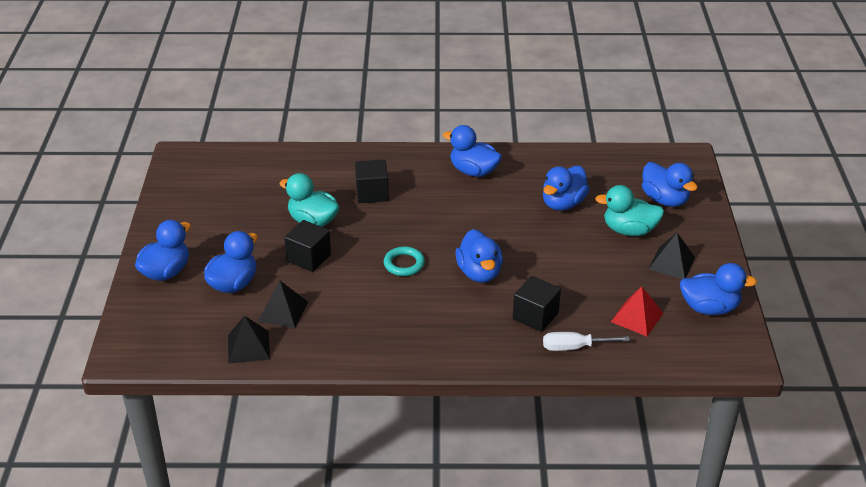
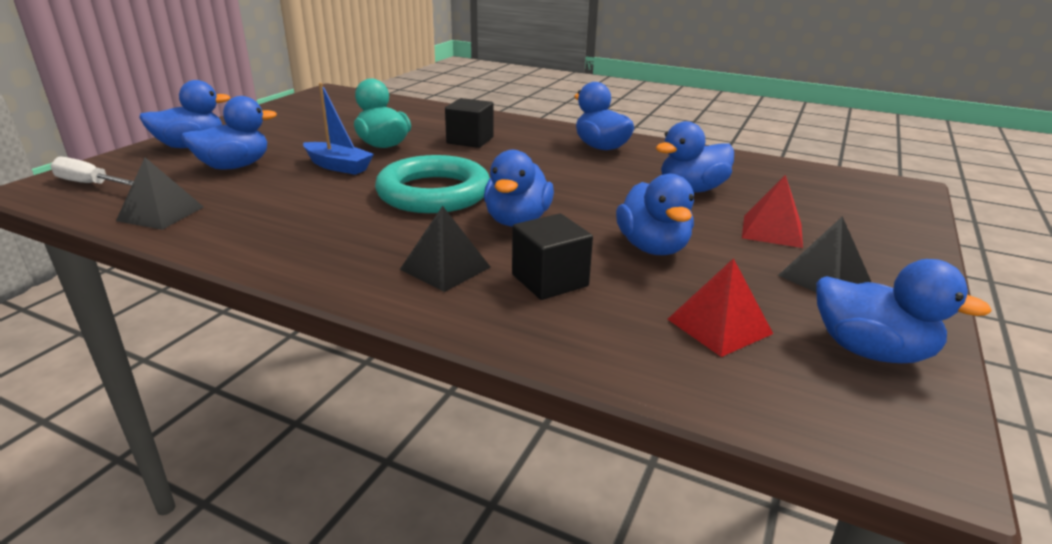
camera: 25 degrees right, 10 degrees down
(283, 311) = (246, 196): black pyramid -> black pyramid (445, 268)
(309, 258) = (338, 166): black cube -> blue boat
(404, 264) = (434, 193): turquoise ring -> turquoise ring, size x2.02
(574, 347) = (576, 334): white screwdriver -> white screwdriver (88, 184)
(629, 230) = (772, 231): turquoise duck -> red pyramid
(665, 200) = (848, 215): blue duck -> blue duck (652, 247)

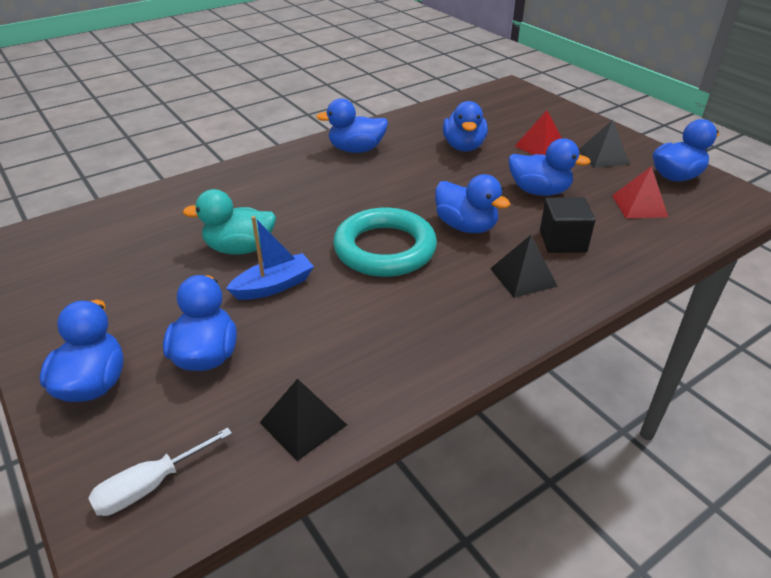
camera: 60 degrees left, 10 degrees up
(470, 140) = (278, 200): black cube -> none

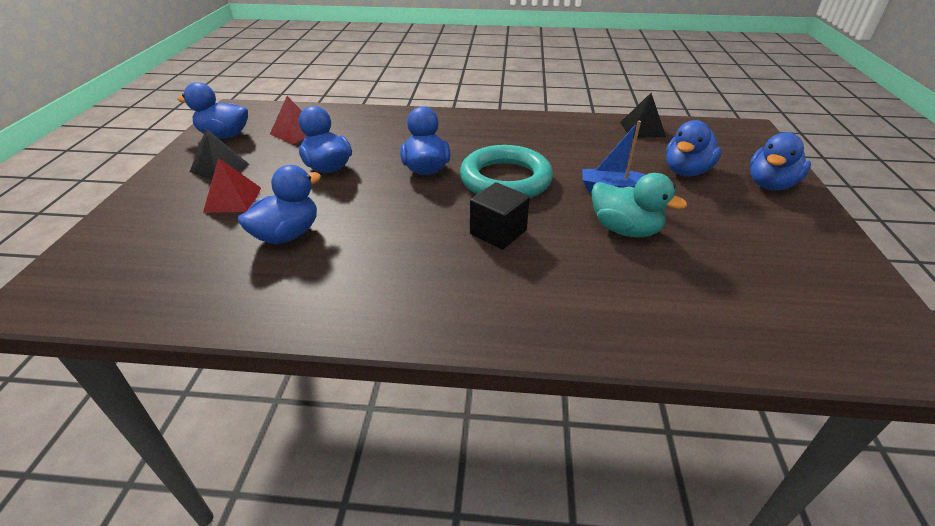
camera: 140 degrees left, 0 degrees up
(150, 486) = (733, 137): white screwdriver -> none
(356, 149) = (391, 292): blue duck -> none
(523, 277) = (445, 132): black pyramid -> none
(562, 241) = (385, 137): black cube -> black cube (498, 232)

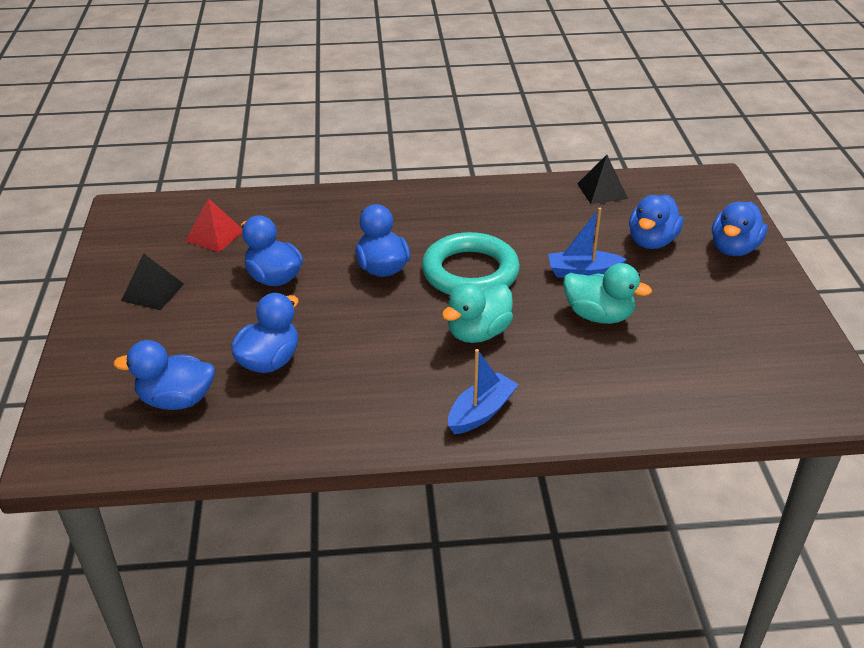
camera: 10 degrees left, 0 degrees up
(224, 135) = (132, 248): blue duck -> blue duck (176, 400)
(233, 199) = (190, 329): red pyramid -> none
(479, 311) = (481, 412): none -> blue boat
(498, 232) = (478, 333): black cube -> turquoise duck

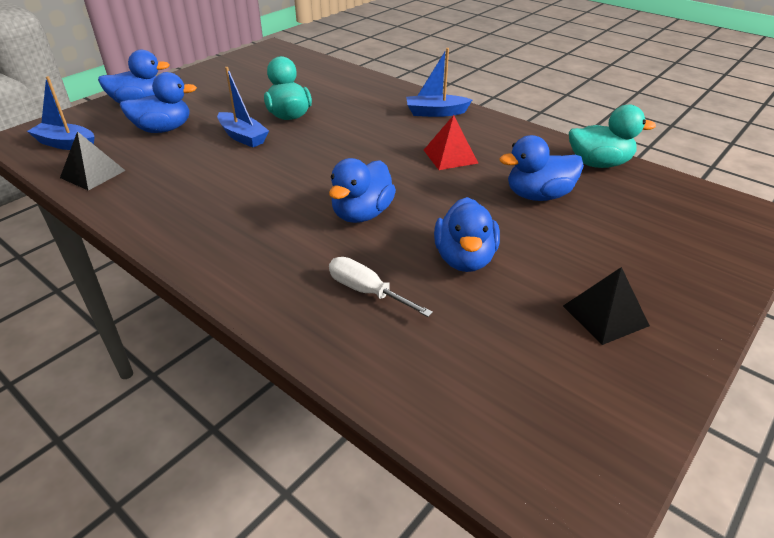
camera: 135 degrees left, 0 degrees up
(176, 400) = (636, 206): blue duck -> none
(215, 235) = (476, 352): red pyramid -> red pyramid (450, 156)
(309, 229) = (367, 291): none -> white screwdriver
(470, 272) = (307, 175): turquoise ring -> none
(478, 333) = (372, 142): turquoise duck -> turquoise duck (599, 163)
(675, 194) = (66, 144): none -> blue boat

